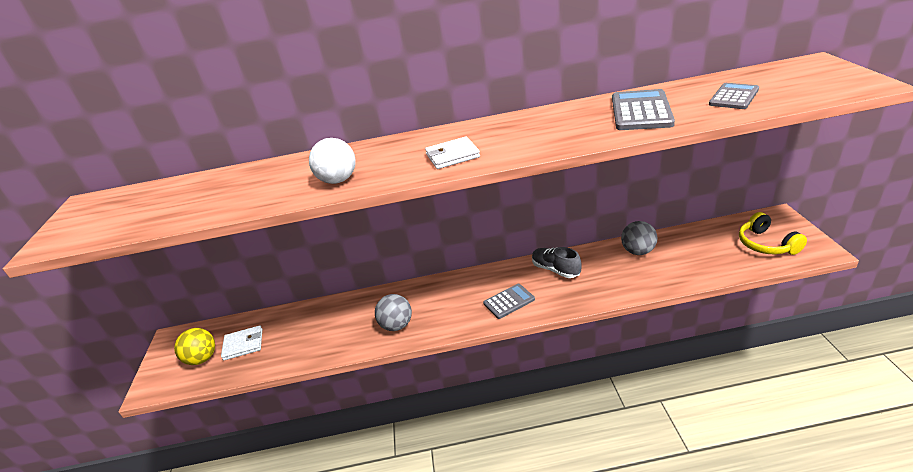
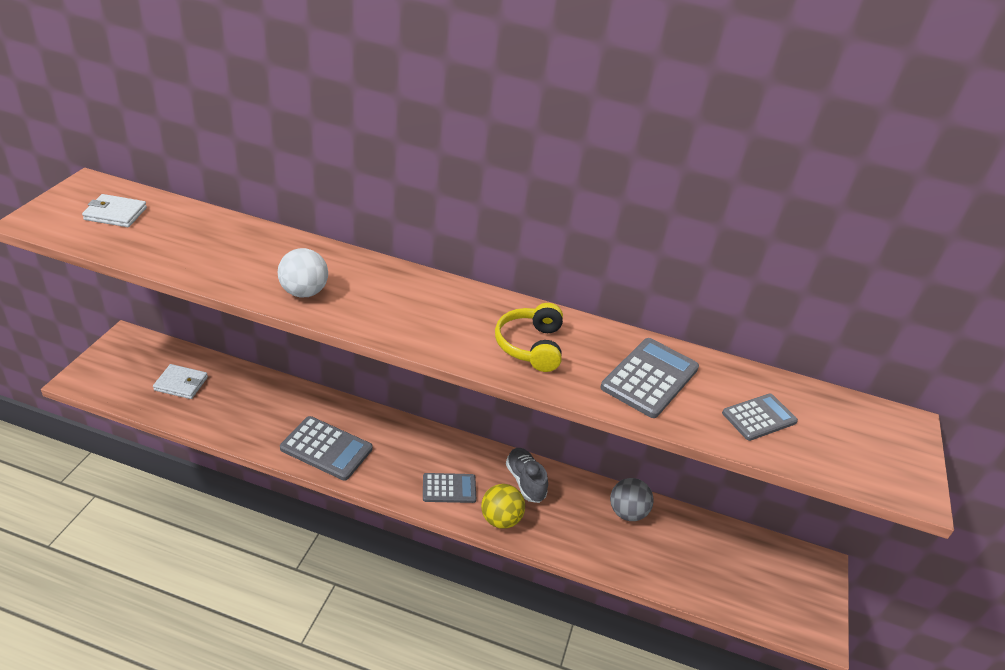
camera: 15 degrees right, 5 degrees up
(202, 358) = (138, 377): yellow ball -> yellow ball (500, 519)
(397, 325) = (326, 449): grey ball -> grey calculator
(452, 156) = (424, 324): white wallet -> white wallet (115, 214)
(766, 244) = (769, 589): yellow headphones -> yellow headphones (530, 346)

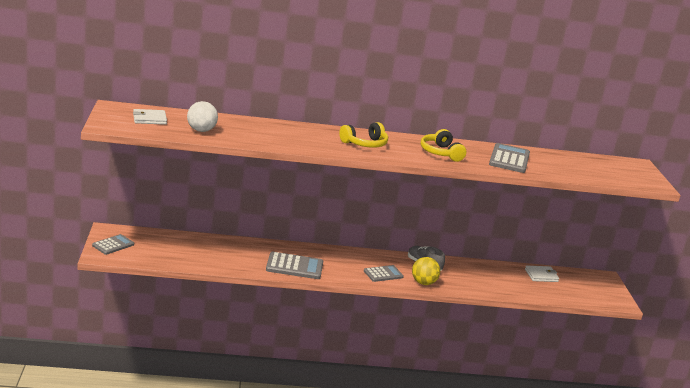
camera: 20 degrees left, 15 degrees down
(181, 384) = (171, 248): white wallet -> white wallet (541, 275)
(304, 292) = (301, 143): white ball -> white ball (201, 130)
(412, 307) = (365, 144): none -> yellow headphones
(627, 512) = (490, 270): grey ball -> none
(759, 417) = (571, 168): grey calculator -> grey calculator (113, 245)

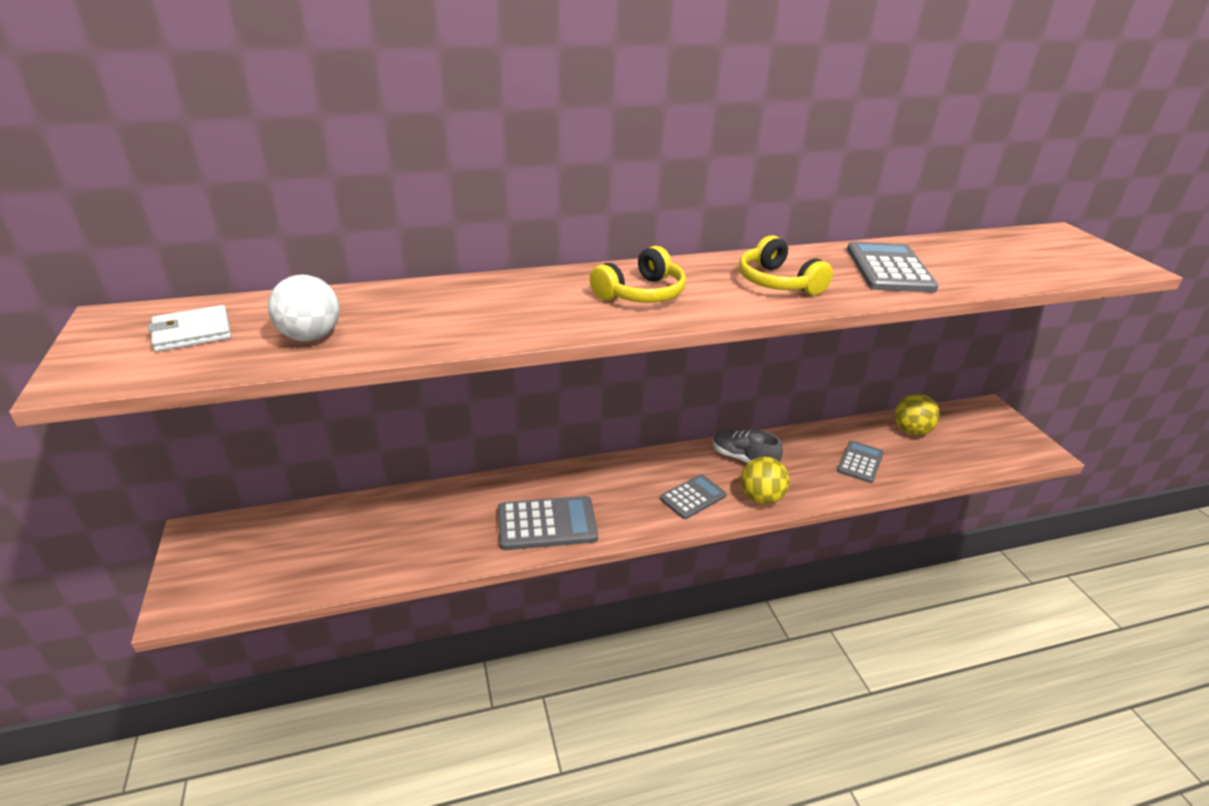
camera: 10 degrees left, 10 degrees up
(113, 245) = (206, 569): grey calculator -> grey calculator (860, 462)
(541, 275) = (911, 431): white wallet -> yellow ball

